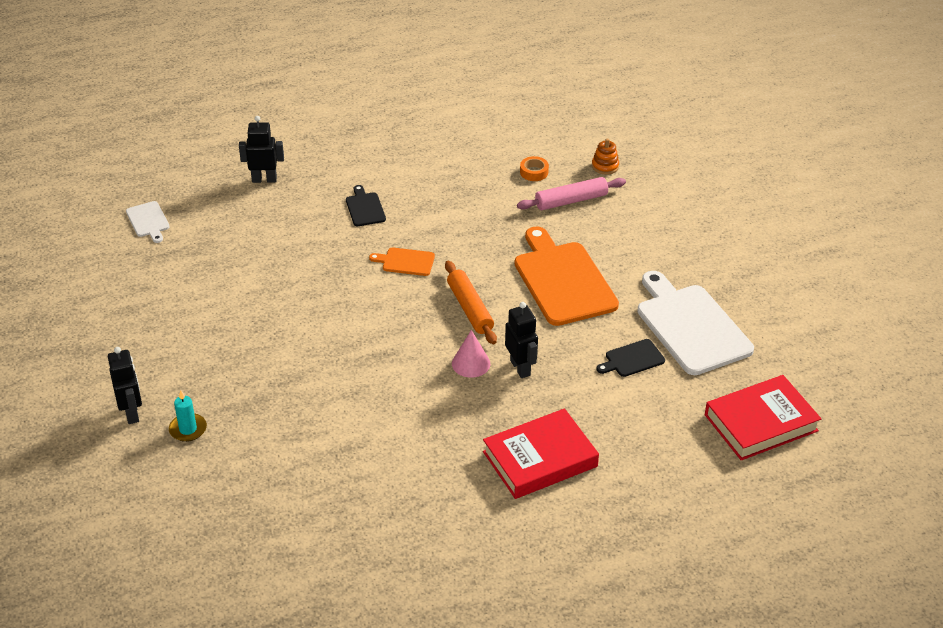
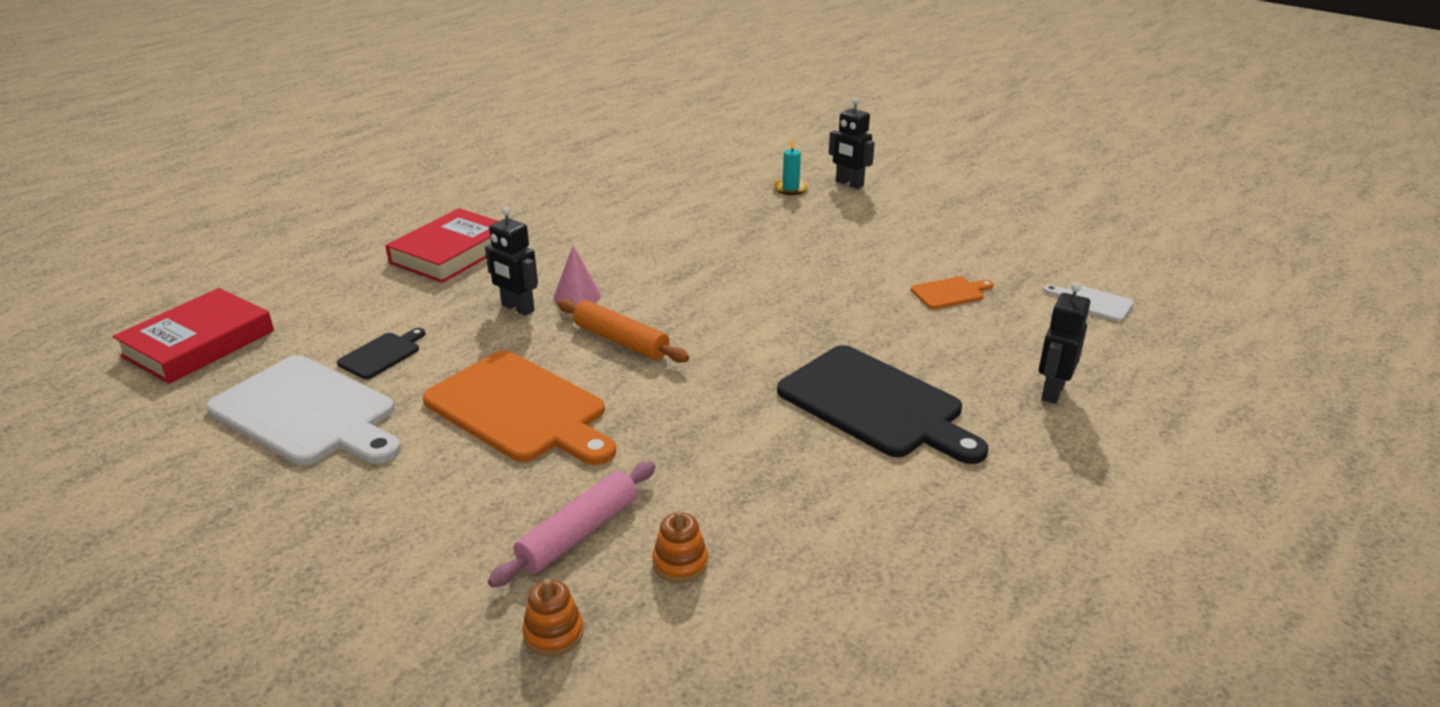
camera: 150 degrees right, 10 degrees down
(264, 179) = (1052, 392): black robot -> black robot turned 150 degrees clockwise
(365, 208) = (876, 405): black cutting board -> black cutting board, size x2.17
(405, 262) = (748, 362): orange cutting board -> orange cutting board (950, 293)
(534, 172) = (680, 563): orange tape -> orange stacking toy

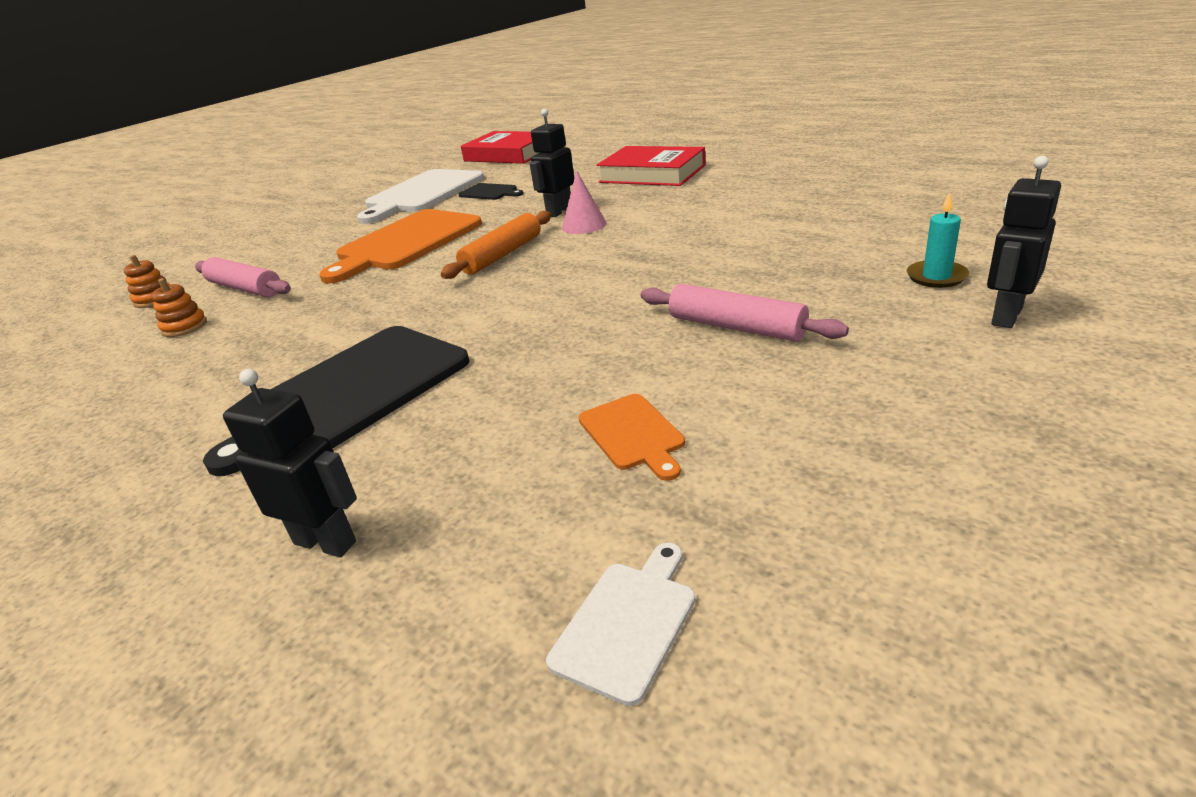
camera: 90 degrees right, 0 degrees up
(830, 251) = (736, 327): none -> pink rolling pin

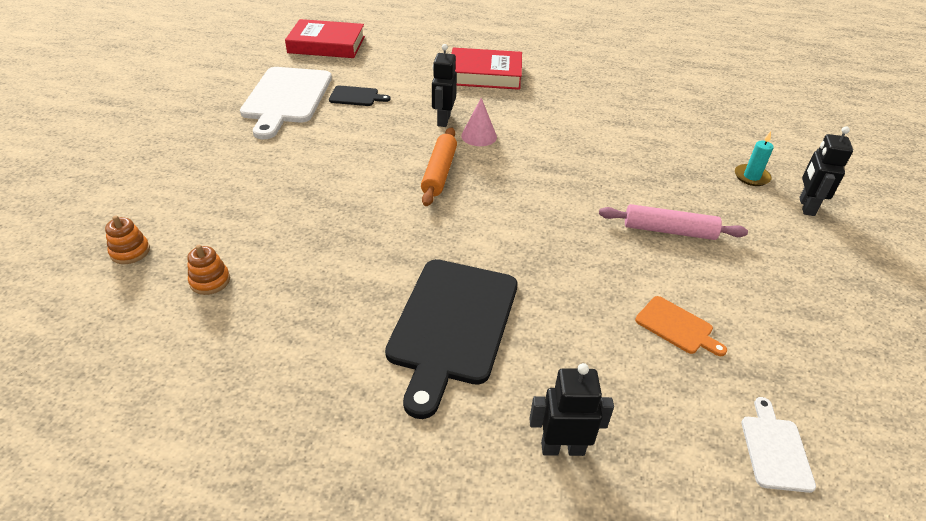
camera: 30 degrees left, 10 degrees up
(245, 288) = (223, 229): pink rolling pin -> none
(405, 243) = (333, 162): orange cutting board -> none

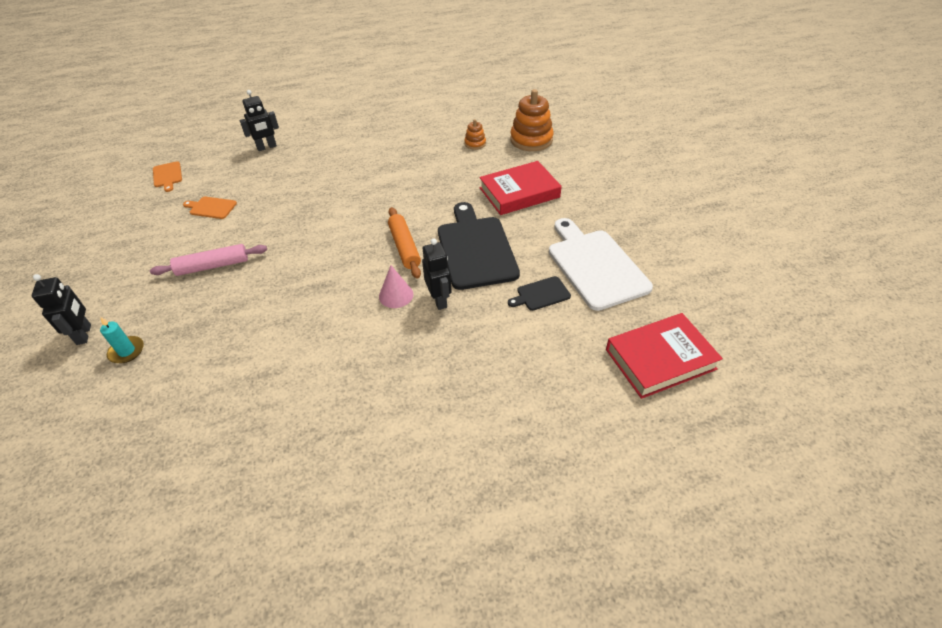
camera: 155 degrees right, 5 degrees up
(130, 252) = (531, 140): orange stacking toy -> orange stacking toy, size x1.99
(451, 325) = (337, 168): black cutting board -> black cutting board (476, 249)
(485, 74) = (443, 391): red book -> red book (519, 192)
(775, 449) = (167, 176): white cutting board -> orange cutting board

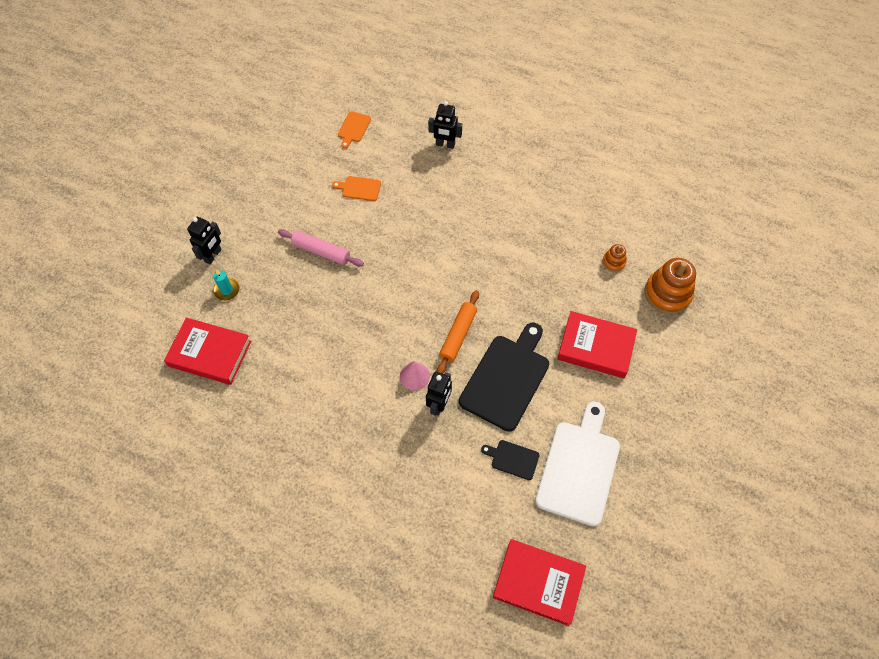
camera: 40 degrees right, 15 degrees up
(152, 414) = (210, 353): none -> red book
(211, 207) = (359, 188): orange cutting board -> orange cutting board turned 45 degrees counterclockwise

